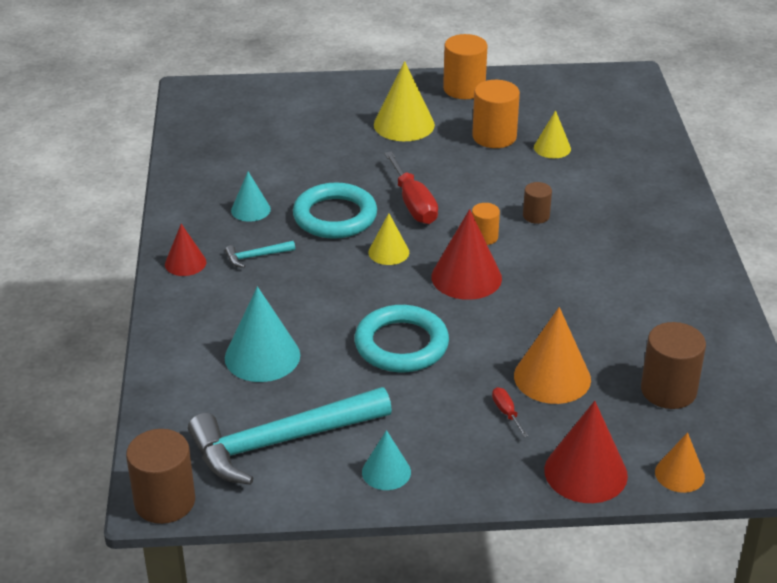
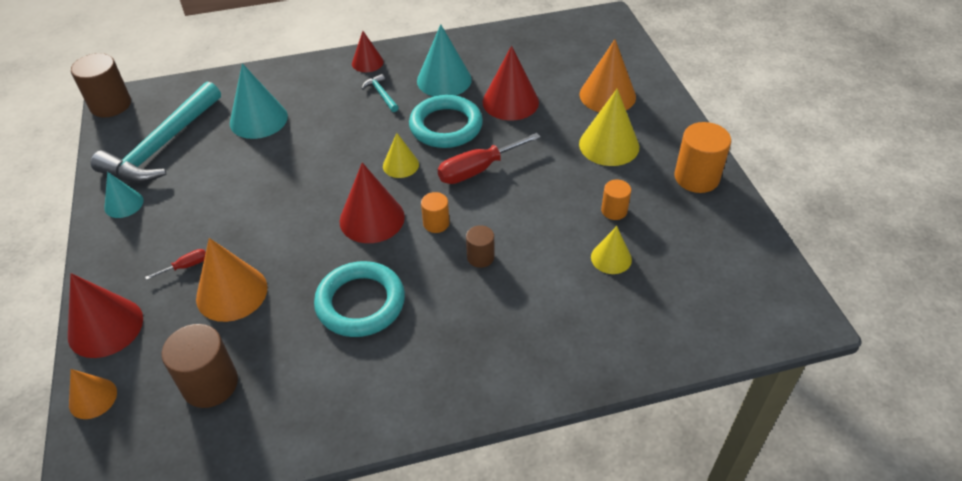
camera: 80 degrees right, 10 degrees up
(250, 209) = (444, 80): turquoise cone -> turquoise cone, size x1.68
(282, 442) = (163, 145): turquoise hammer -> turquoise hammer turned 120 degrees counterclockwise
(311, 171) = (510, 102): none -> red cone
(327, 113) = (607, 95): none -> orange cone
(401, 345) = (274, 191): turquoise ring -> turquoise ring (360, 303)
(494, 137) = (614, 210): orange cylinder -> orange cylinder, size x0.56

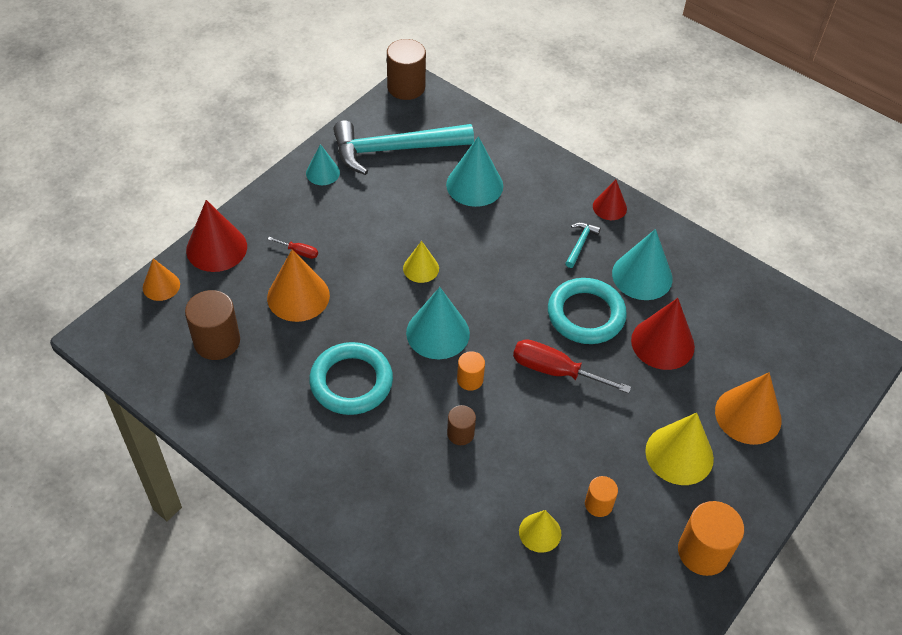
camera: 50 degrees right, 5 degrees up
(372, 218) = (438, 333): red cone -> turquoise cone
(400, 165) = (511, 313): yellow cone -> yellow cone (421, 268)

